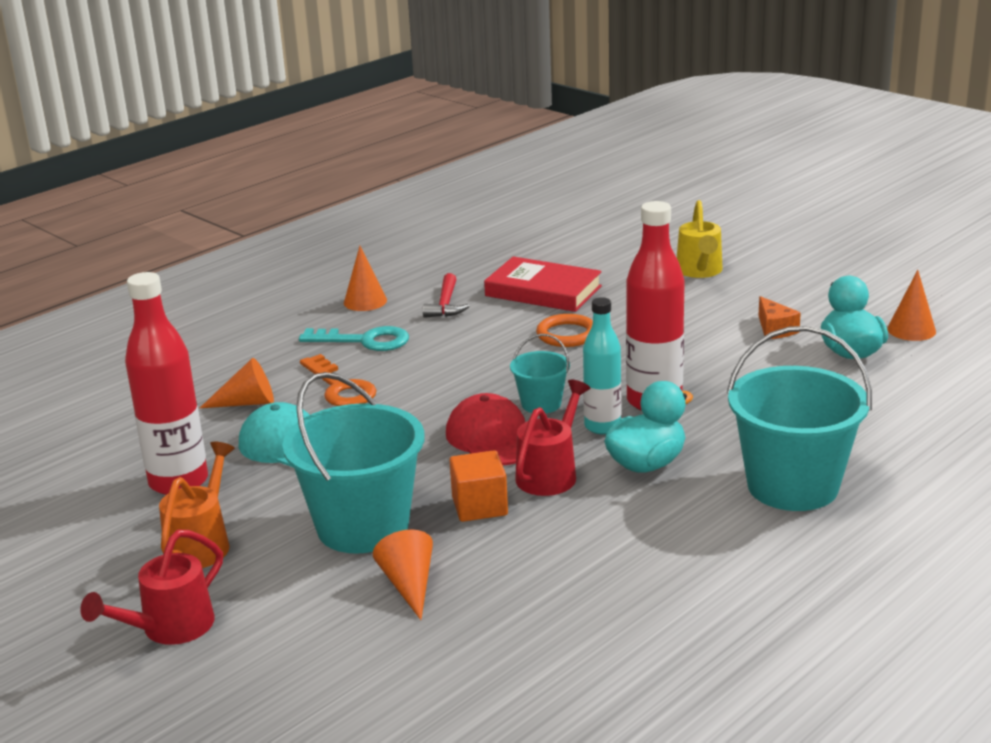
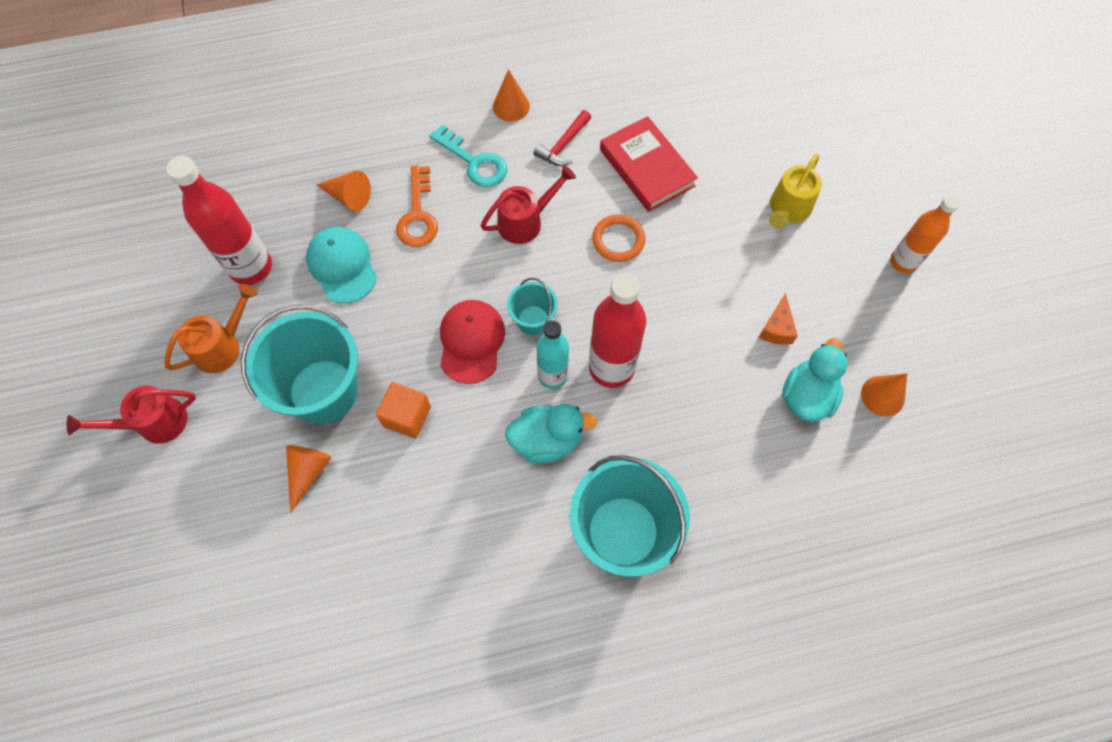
camera: 30 degrees right, 40 degrees up
(551, 473) = (477, 409): red watering can -> red watering can (526, 221)
(831, 264) = (903, 262): none -> orange bottle

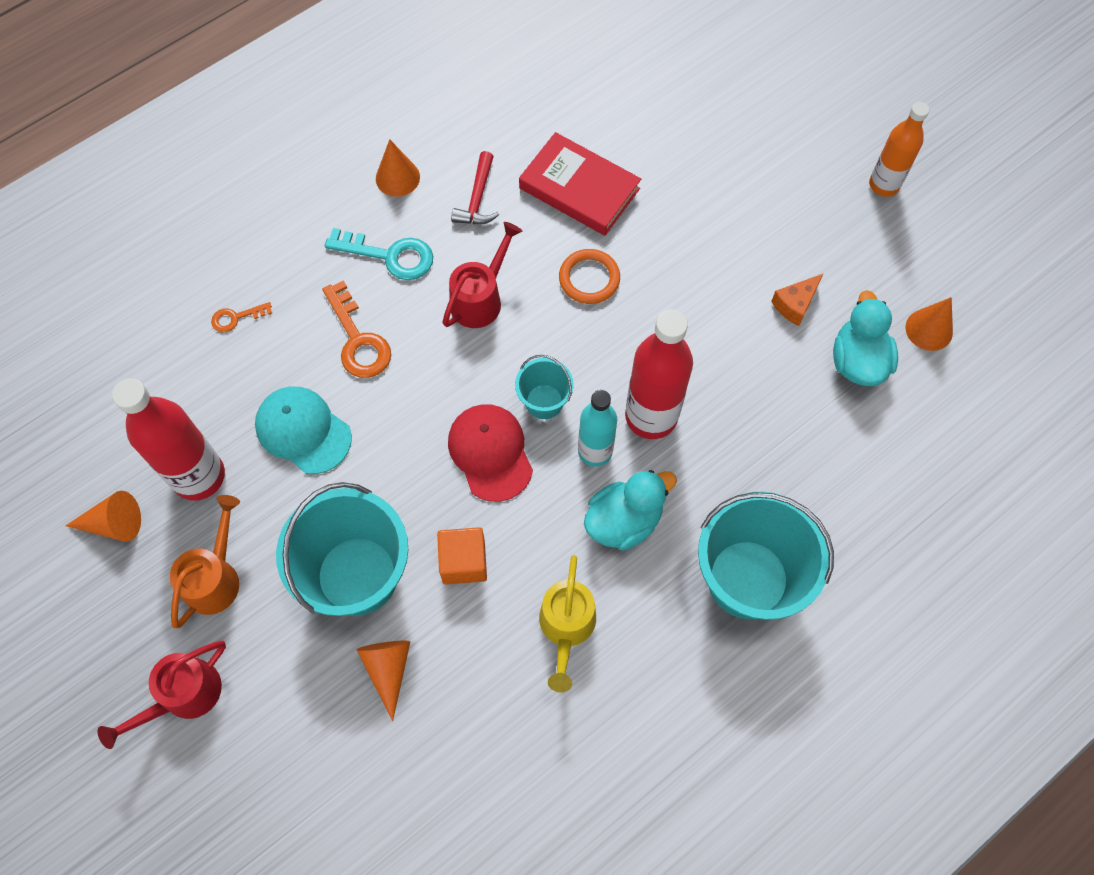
camera: 25 degrees left, 0 degrees up
(339, 163) = (236, 318): none -> orange key
(348, 196) = (268, 351): orange cone -> orange cone (114, 524)
(777, 328) = (795, 304): orange cheese -> orange cheese turned 60 degrees clockwise
(787, 210) = (745, 176): yellow watering can -> yellow watering can (566, 628)

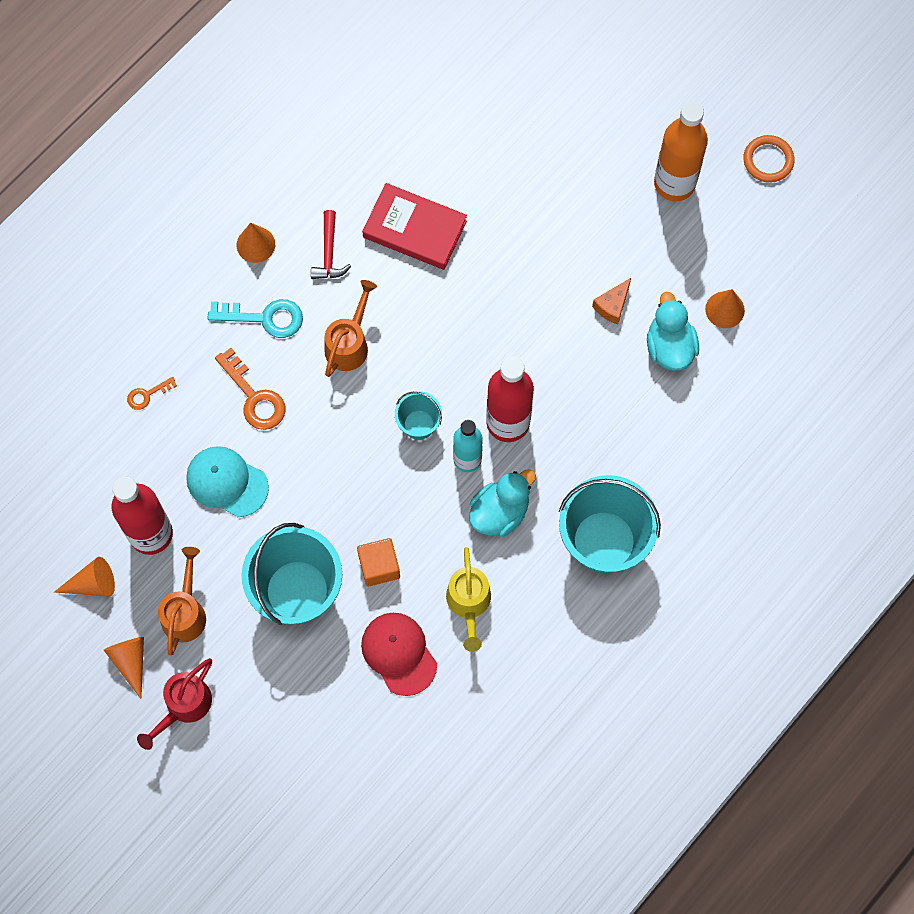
camera: 10 degrees left, 5 degrees up
(388, 669) = (337, 659): orange cone -> orange cone (130, 661)
(481, 298) = (349, 343): red watering can -> orange watering can
(490, 453) = (383, 475): red cap -> red cap (399, 653)
(589, 278) = (437, 311): orange ring -> orange ring (768, 160)
(884, 185) = (674, 183): orange bottle -> orange bottle, size x1.55

